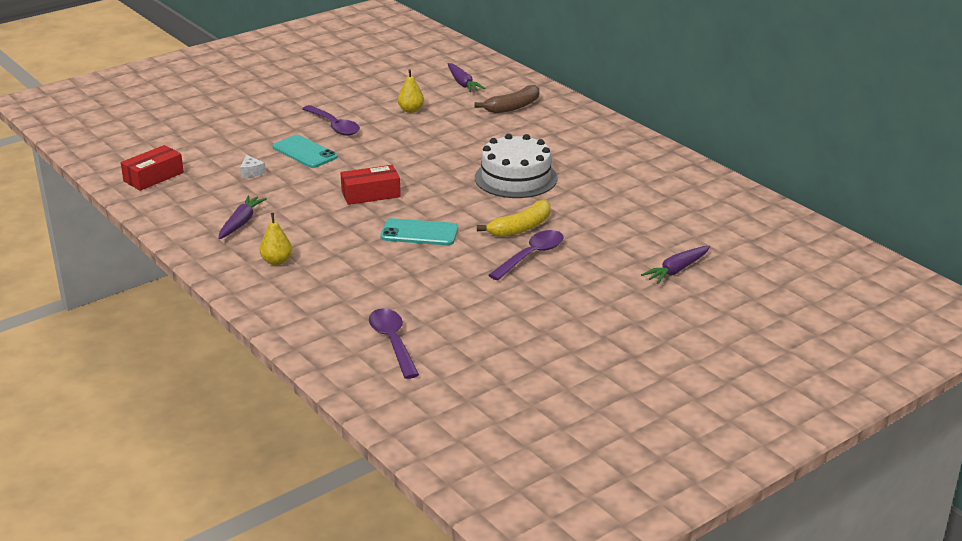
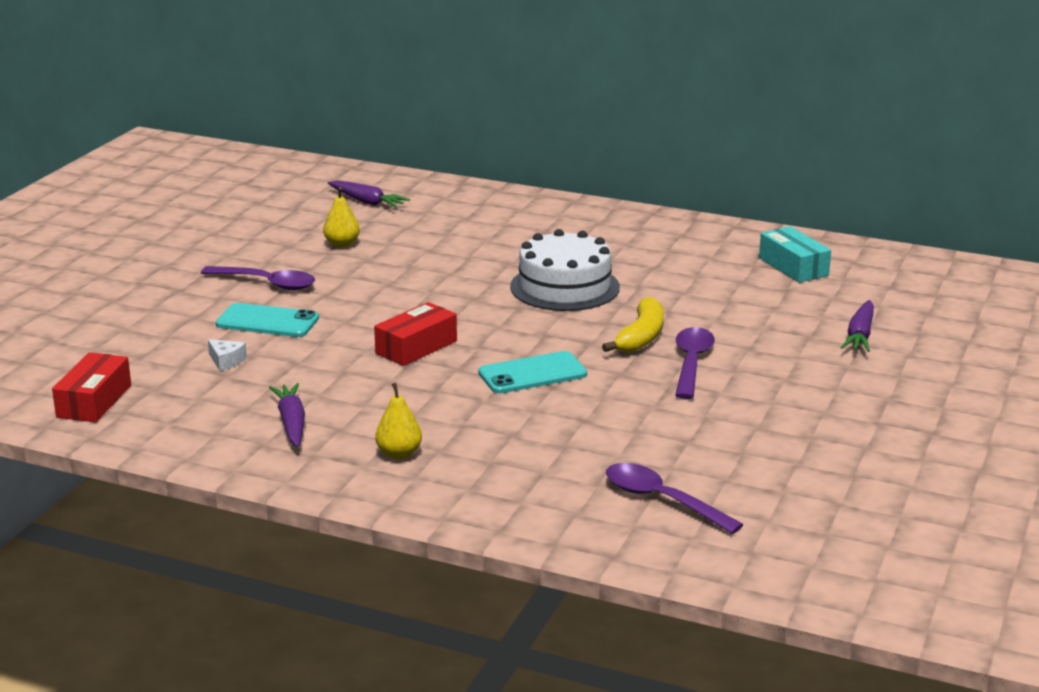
camera: 30 degrees left, 5 degrees down
(513, 107) = (461, 214): brown banana -> none
(696, 205) = (793, 267): none -> turquoise box

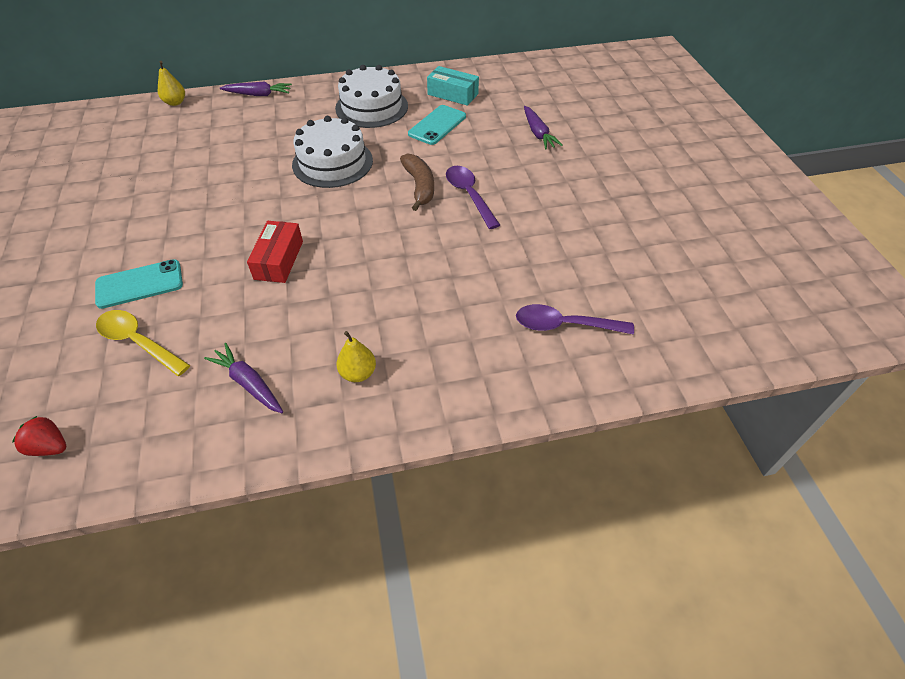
camera: 35 degrees left, 25 degrees up
(94, 401) = (50, 447): red box -> red strawberry
(226, 361) = (138, 342): white cheese -> yellow spoon
(266, 283) = (107, 245): purple spoon -> none
(342, 244) = (137, 183): yellow pear -> yellow pear (175, 102)
(367, 202) = (124, 136): purple carrot -> purple carrot (258, 94)
(532, 373) = (381, 249): turquoise phone -> turquoise phone (437, 125)
(641, 337) = (419, 186): yellow banana -> brown banana
(671, 251) = (371, 107): none -> white cake

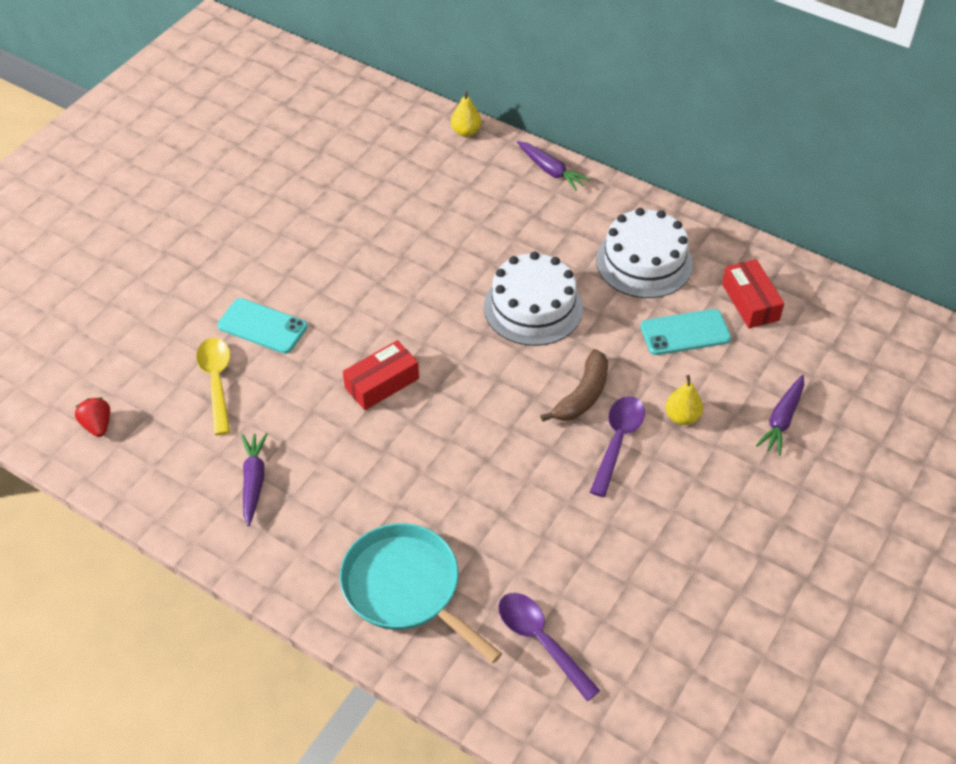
camera: 45 degrees right, 0 degrees up
(358, 373) = (334, 539): yellow pear -> yellow pear (682, 417)
(445, 363) = (406, 588): none -> turquoise pan
(453, 94) = (750, 302): turquoise box -> red box

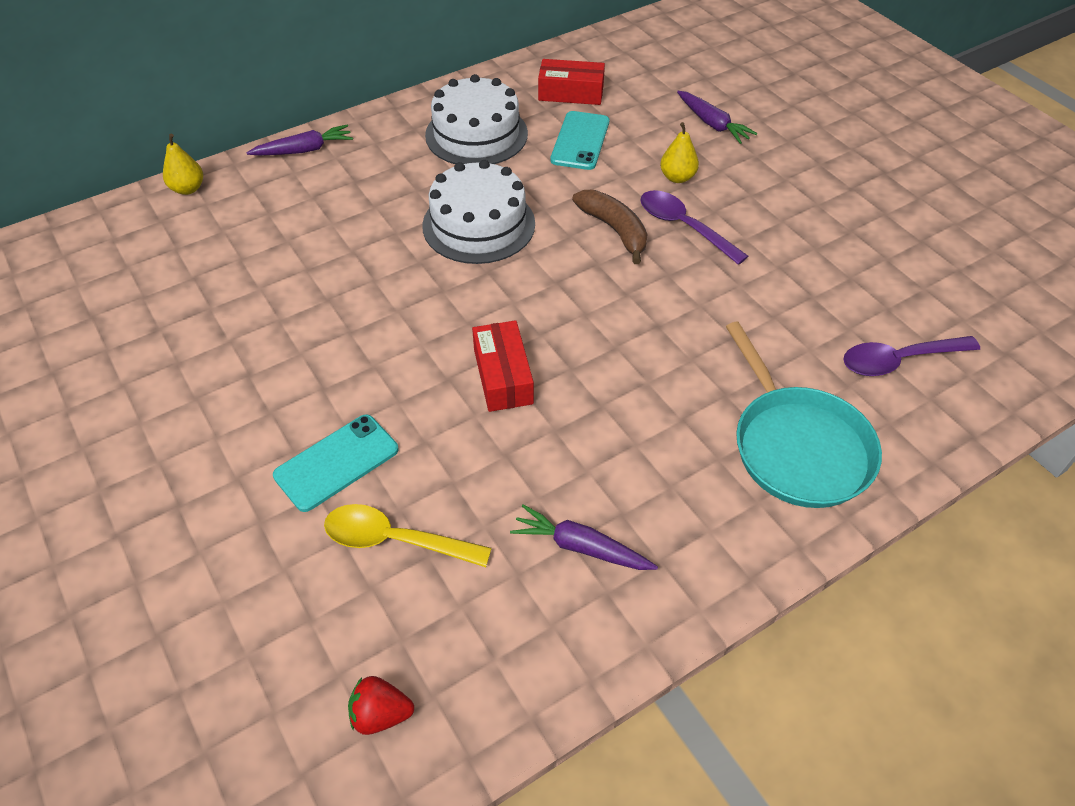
camera: 65 degrees left, 0 degrees up
(406, 588) = (798, 447): turquoise pan -> turquoise pan turned 90 degrees counterclockwise

